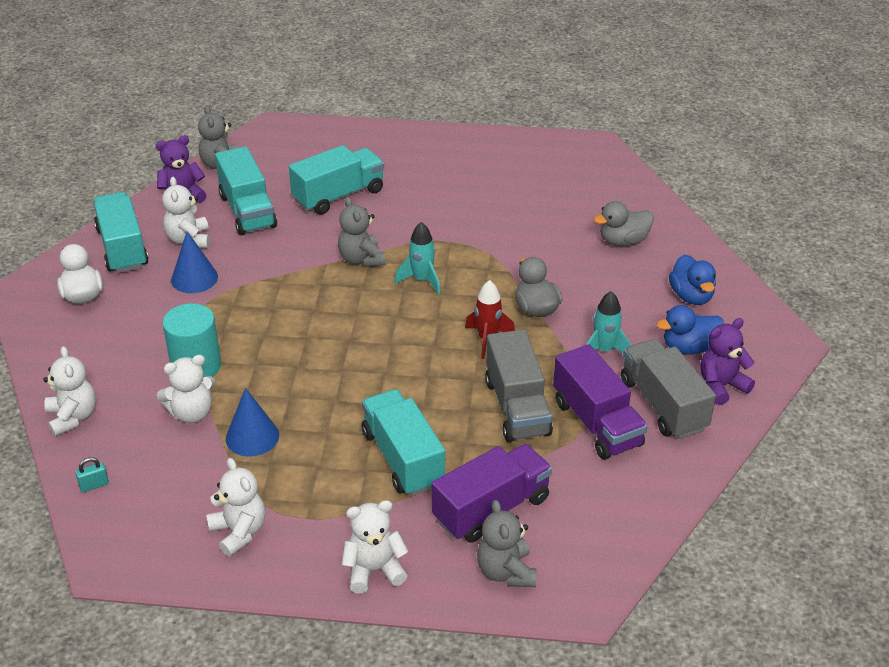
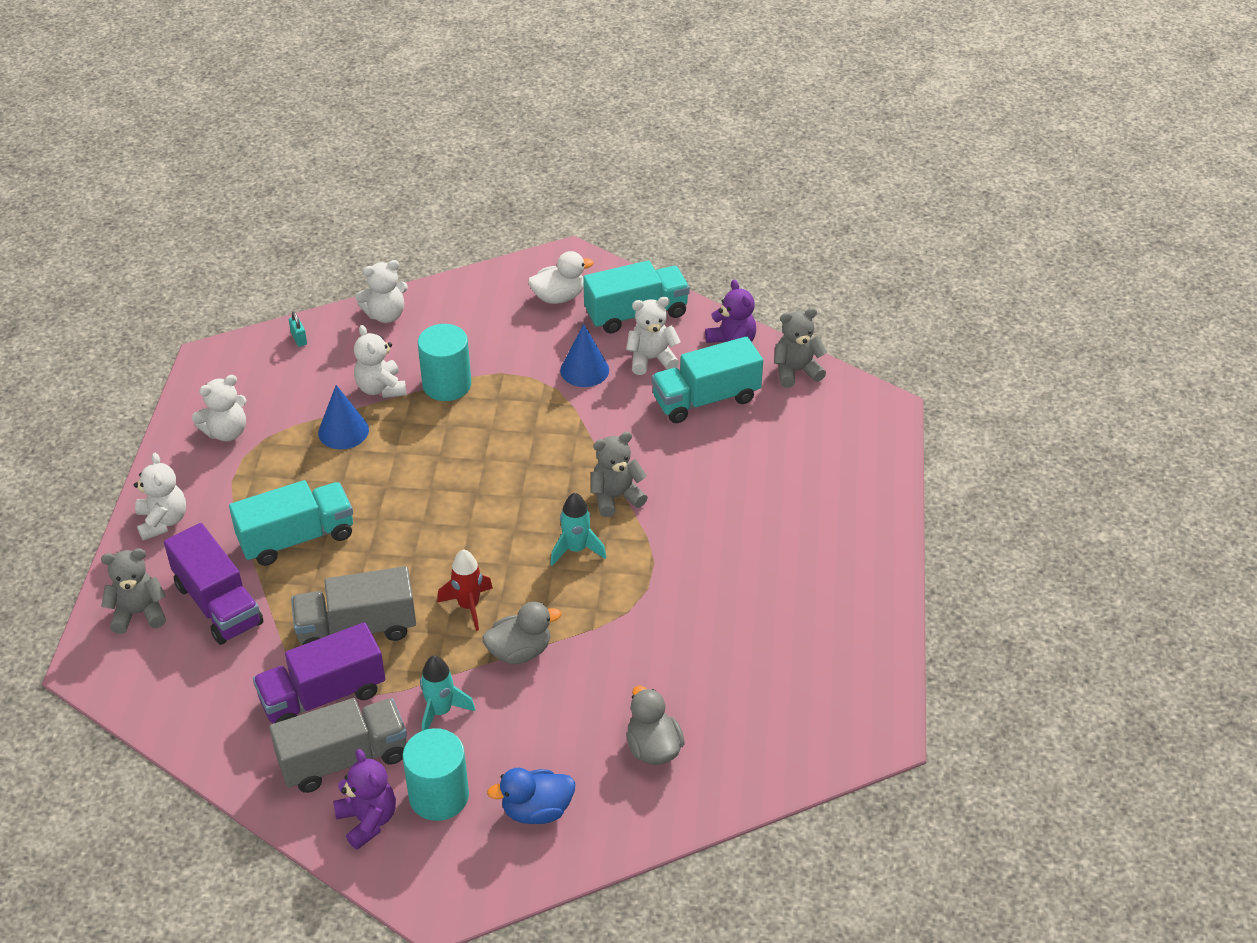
camera: 90 degrees right, 5 degrees up
(339, 196) = (740, 473): turquoise truck -> none
(689, 347) = (439, 796): blue duck -> turquoise cylinder

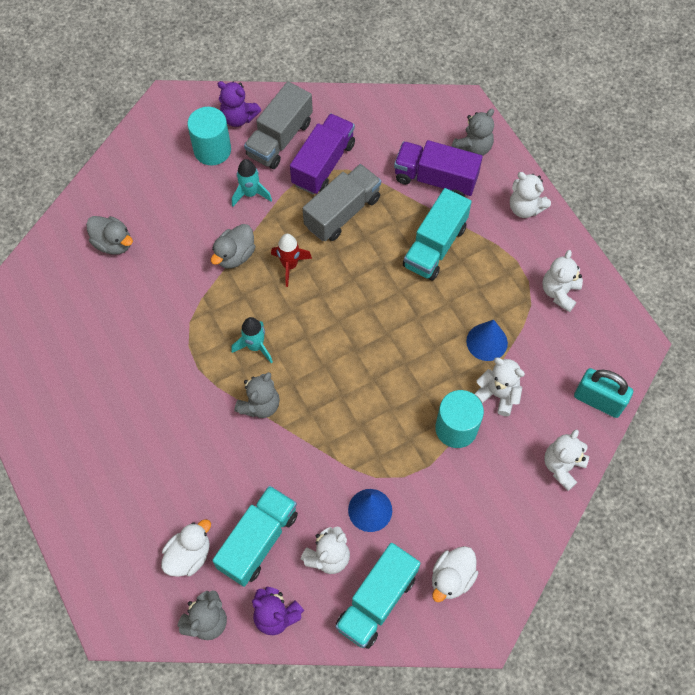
camera: 145 degrees right, 20 degrees up
(299, 339) = (598, 401): turquoise padlock -> turquoise padlock, size x2.28
(536, 810) = (154, 172): blue duck -> none
(779, 420) = (189, 555): none -> white duck

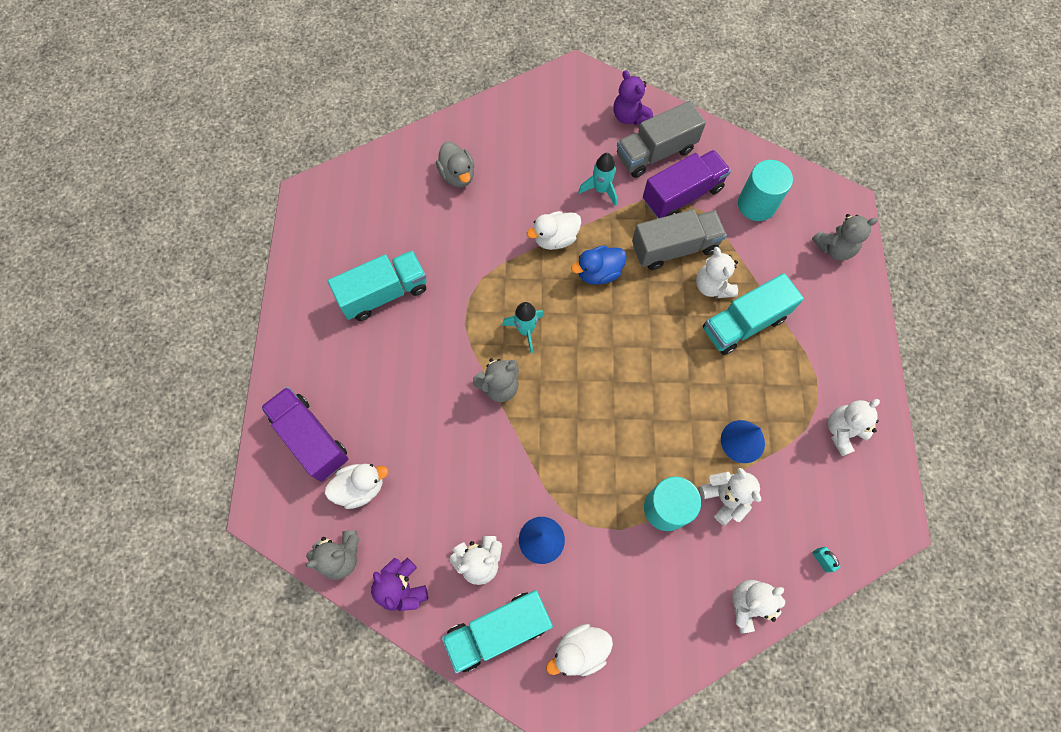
camera: 30 degrees right, 5 degrees up
(212, 150) = (589, 134): turquoise cylinder -> turquoise cylinder (756, 204)
(235, 255) = (555, 238): grey duck -> white duck
(258, 540) = (426, 509): turquoise truck -> turquoise truck (384, 293)
(290, 266) = (598, 273): red rocket -> blue duck
(435, 179) = (780, 260): purple truck -> purple truck (311, 438)
(525, 208) = (853, 331): white teddy bear -> white teddy bear (712, 286)
(598, 401) = (822, 560): turquoise padlock -> turquoise padlock, size x0.44

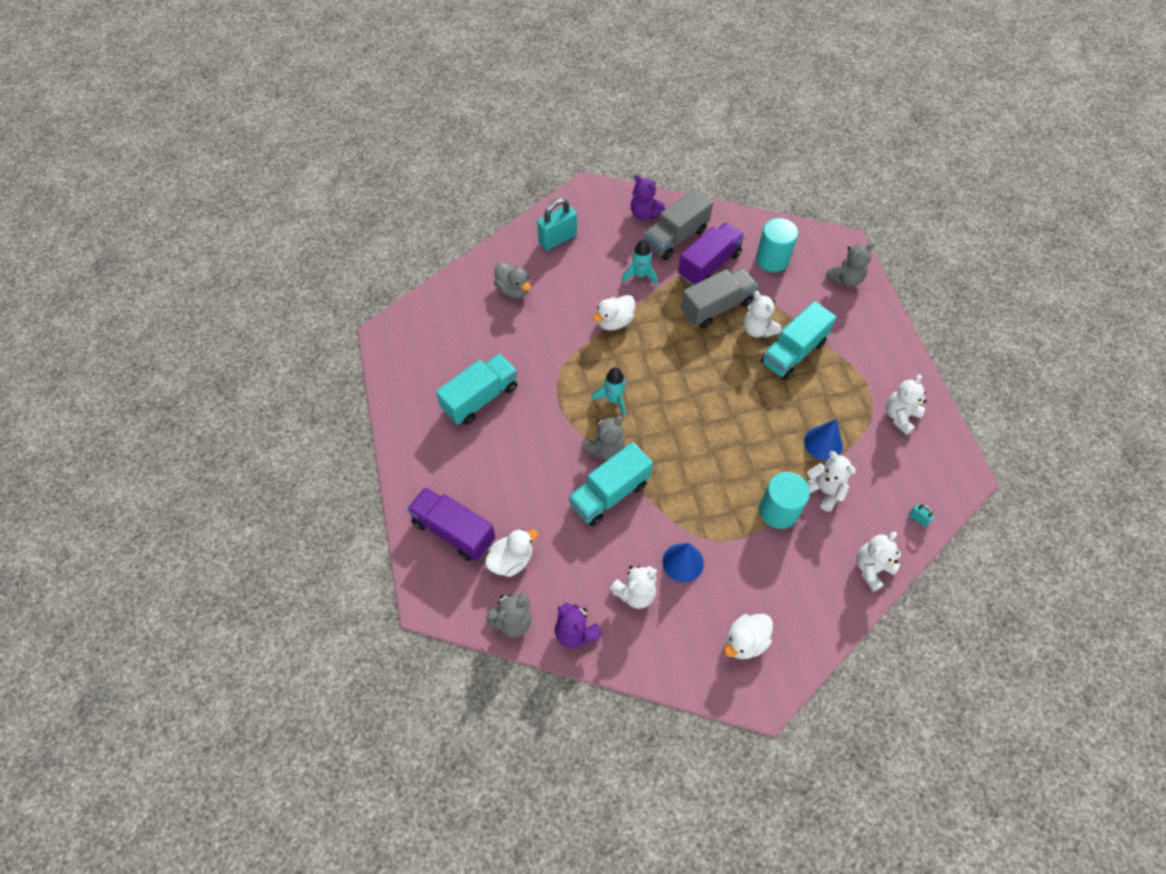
camera: 15 degrees left, 10 degrees down
(498, 630) = (670, 644): turquoise truck -> turquoise truck (609, 494)
(523, 125) = (557, 239): none -> turquoise padlock
(598, 273) = (660, 340): blue duck -> none

